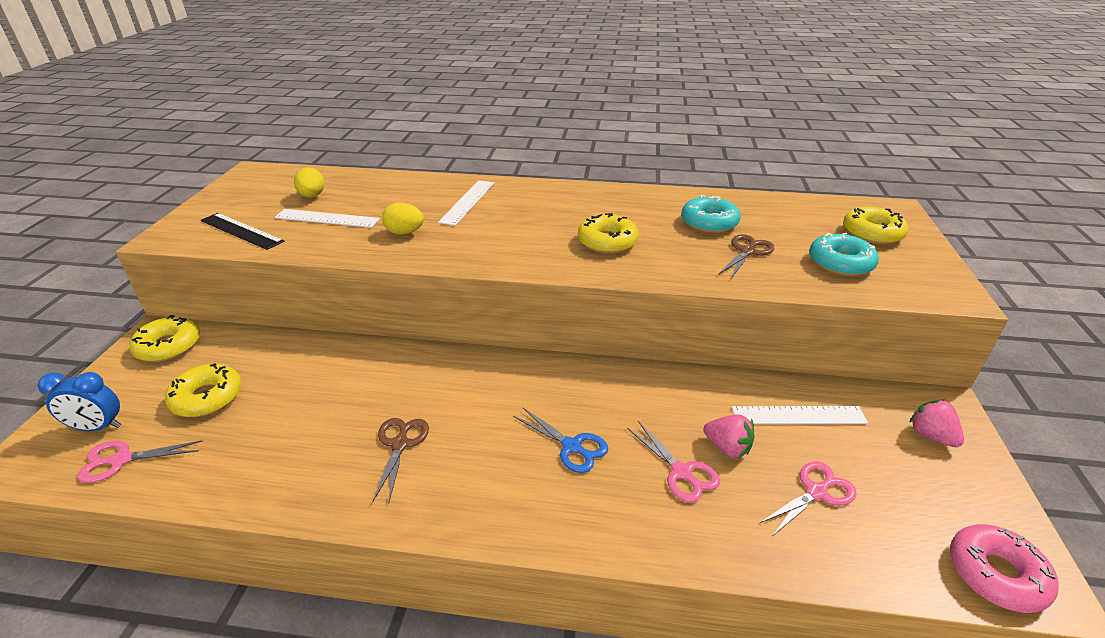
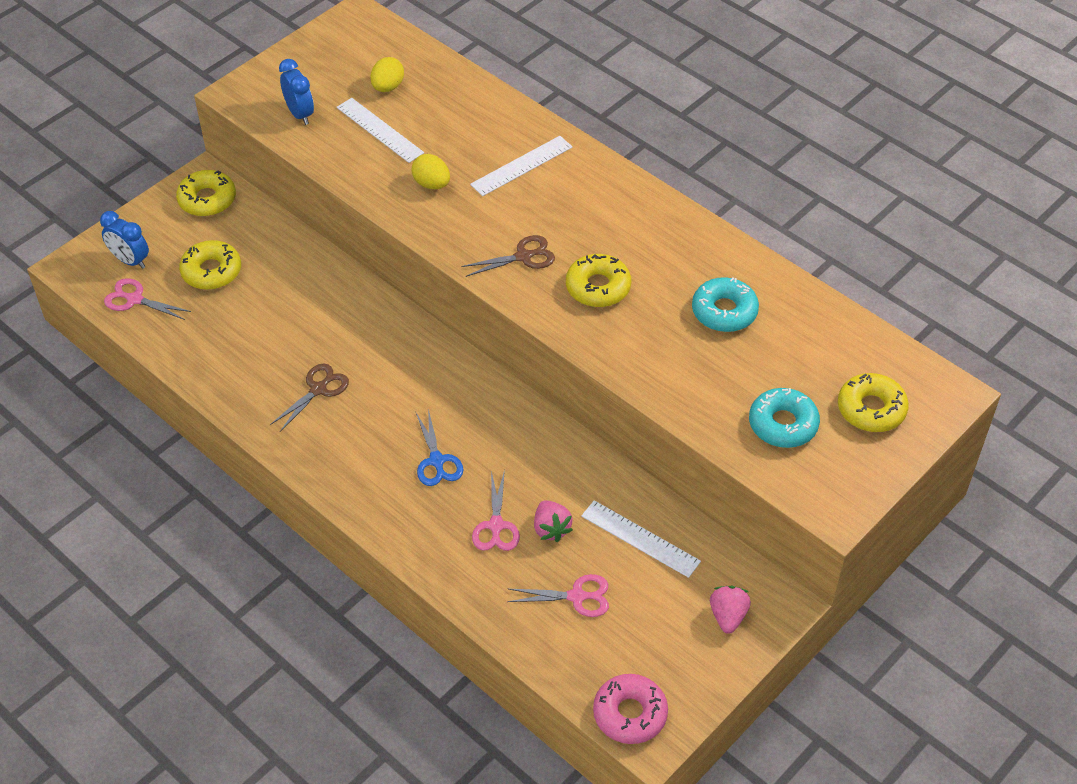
camera: 35 degrees right, 15 degrees up
(241, 231) = (300, 114): black ruler -> blue clock
(747, 251) = (713, 366): brown scissors -> brown scissors (523, 256)

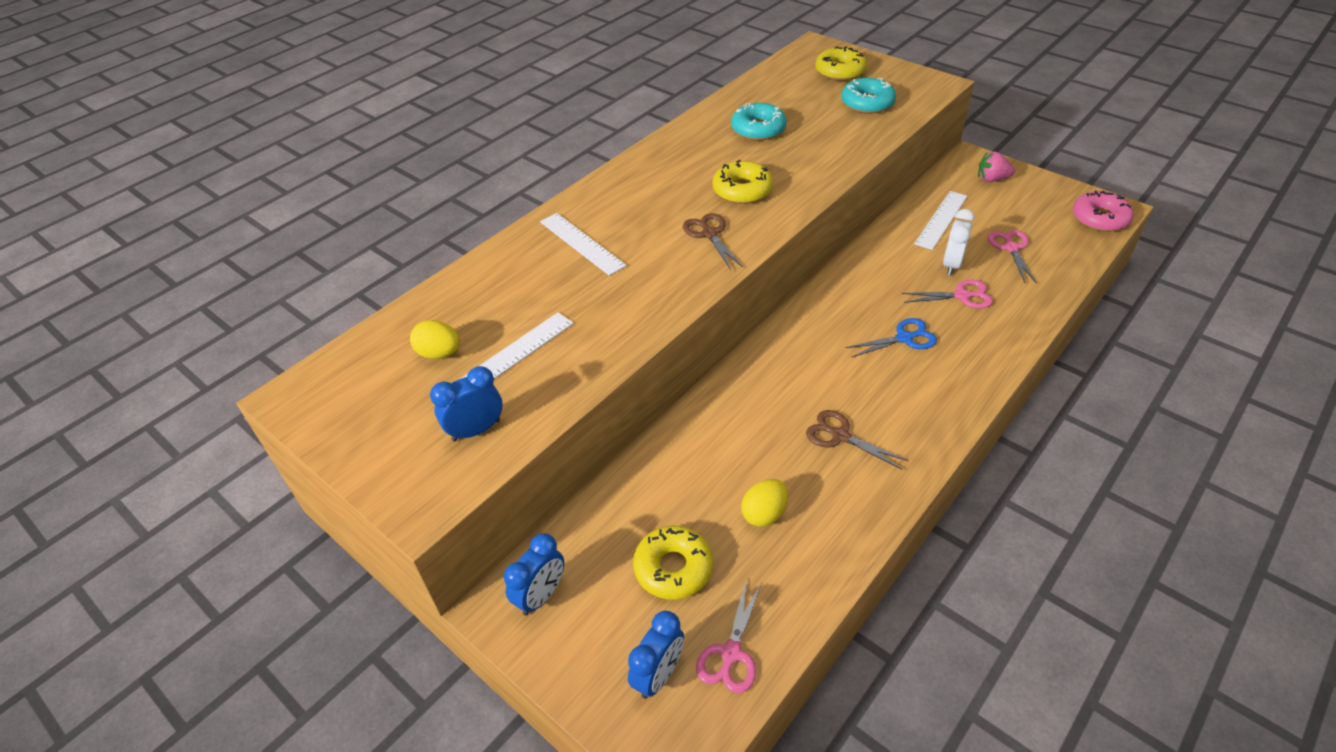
camera: 90 degrees left, 5 degrees down
(207, 200) = (541, 595): yellow donut -> blue clock
(431, 184) = (608, 303): yellow egg -> yellow egg (764, 514)
(551, 529) = (951, 265): pink strawberry -> white clock

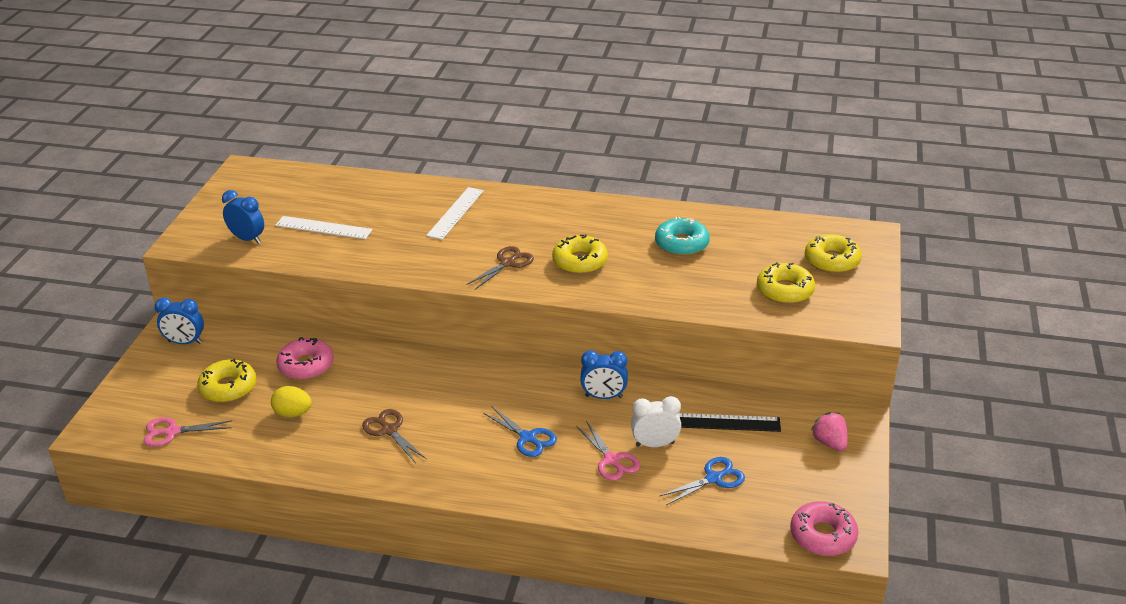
camera: 60 degrees right, 10 degrees down
(439, 353) = (307, 201): yellow egg -> none
(658, 675) = (146, 407): blue clock -> blue clock (603, 396)
(678, 478) = (306, 365): none -> pink donut
(840, 436) = (389, 430): brown scissors -> brown scissors turned 45 degrees counterclockwise
(867, 103) = (785, 290): turquoise donut -> yellow donut
(941, 220) = (724, 423): white ruler -> black ruler
(1011, 248) = (714, 478): pink scissors -> blue scissors

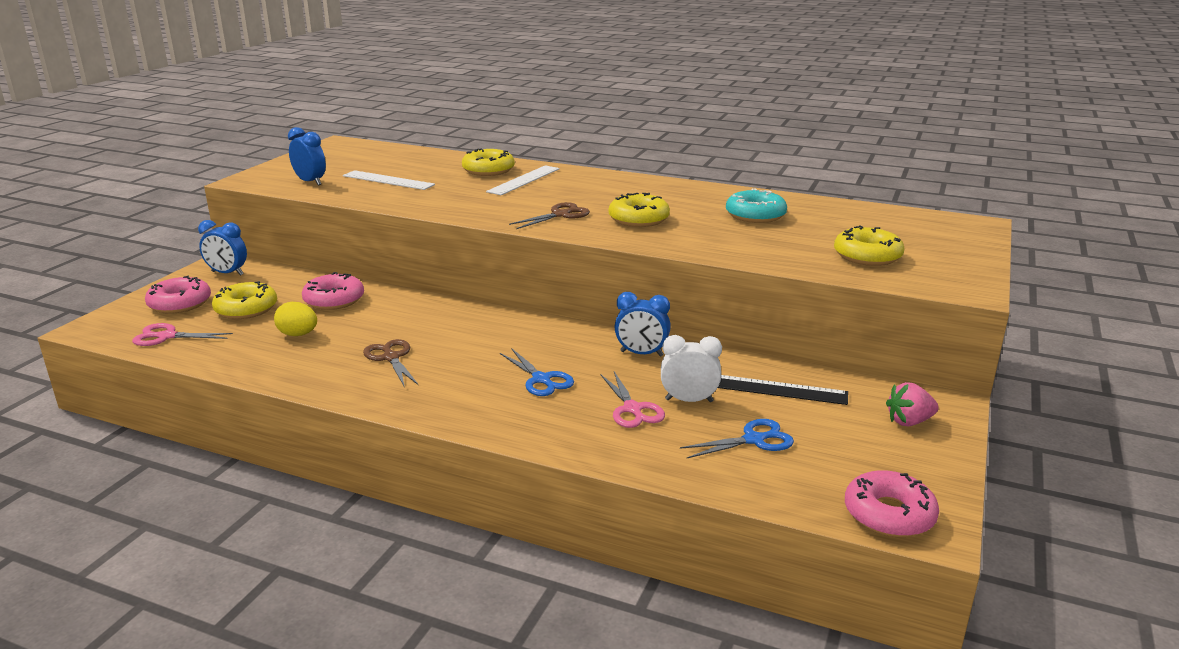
camera: 10 degrees right, 10 degrees down
(160, 389) = (180, 303): none -> pink donut
(829, 443) = (909, 421): pink strawberry -> pink strawberry turned 90 degrees counterclockwise
(832, 260) = (927, 239): yellow donut -> yellow donut (488, 170)

